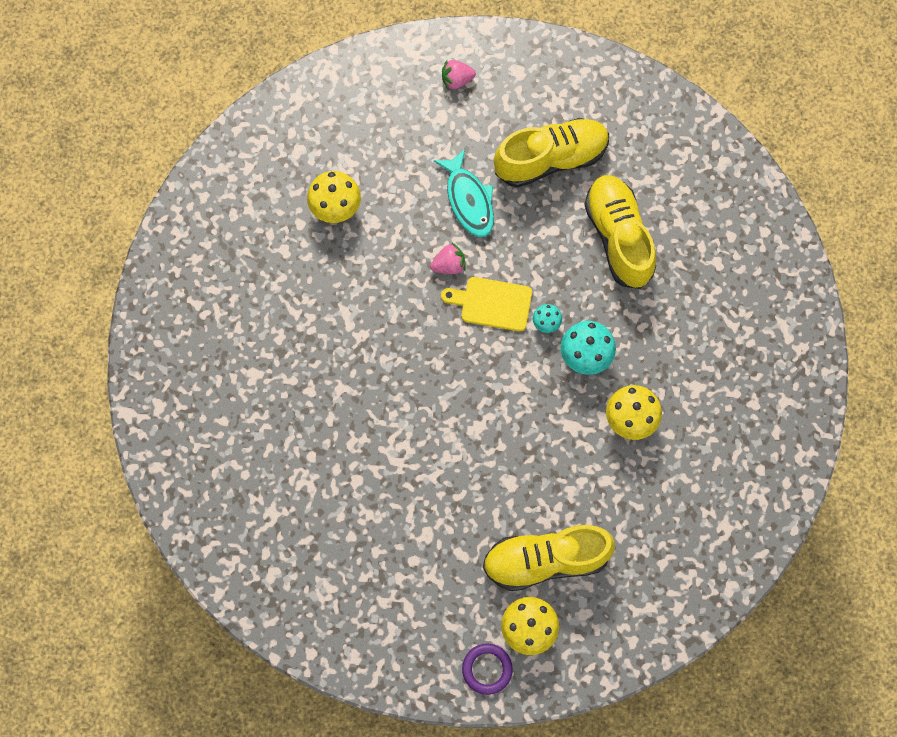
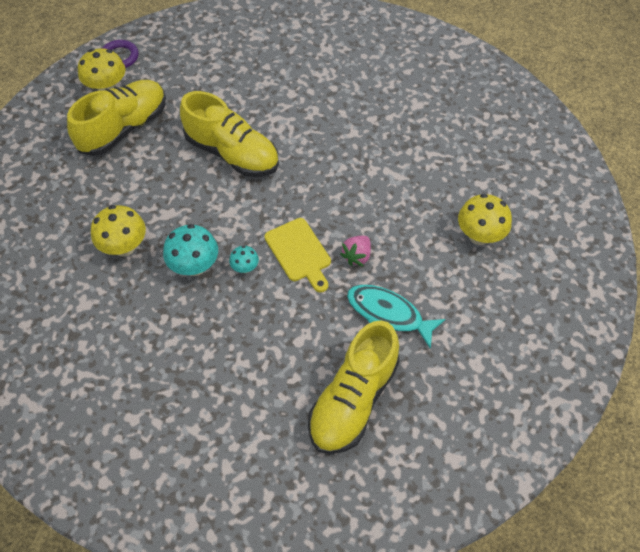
camera: 140 degrees right, 15 degrees down
(457, 80) = (497, 407): pink strawberry -> none
(492, 303) = (299, 253): yellow cutting board -> yellow cutting board turned 90 degrees clockwise
(618, 237) = (238, 376): yellow shoe -> yellow shoe (232, 153)

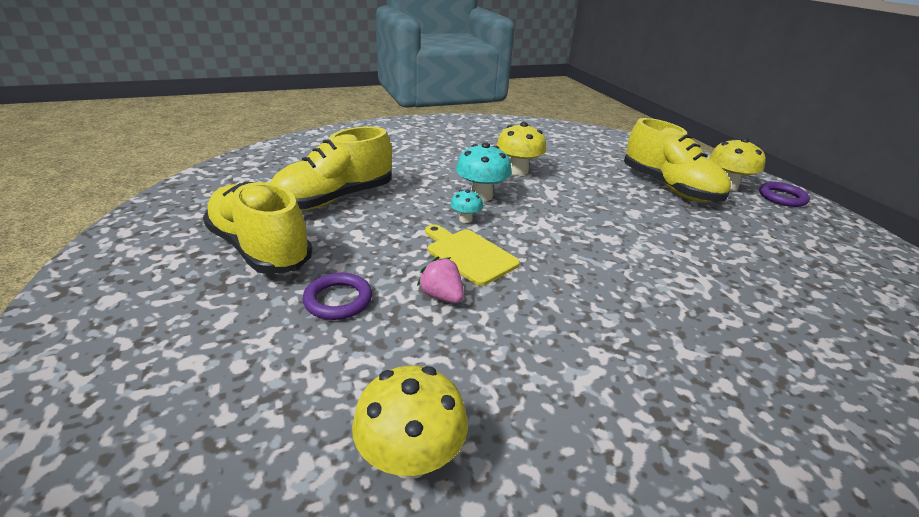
camera: 105 degrees right, 25 degrees down
(232, 153) = (634, 239): yellow shoe -> yellow shoe (334, 199)
(299, 253) = (469, 254): yellow cutting board -> yellow cutting board turned 60 degrees clockwise
(388, 314) = (338, 300): turquoise fish -> purple ring

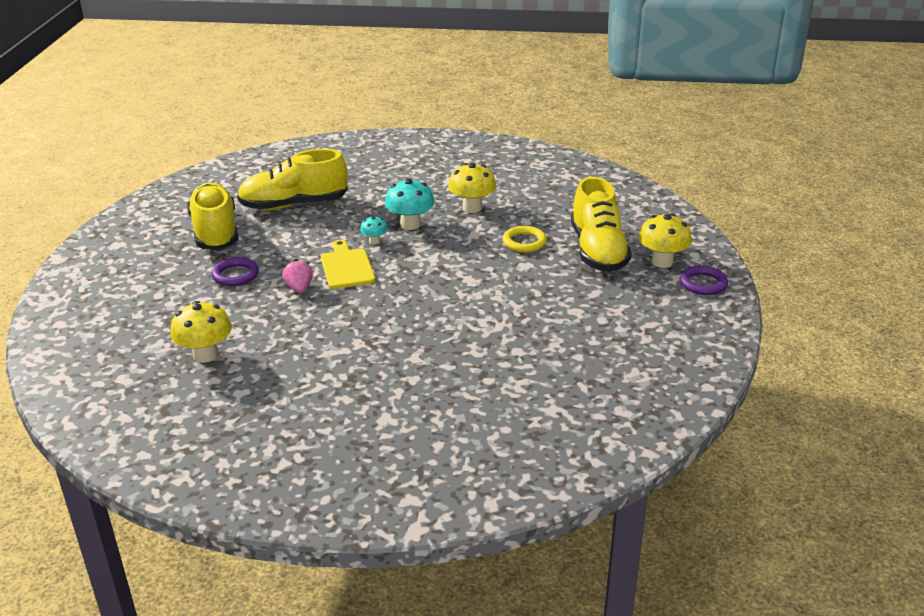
camera: 30 degrees right, 0 degrees up
(603, 192) = (524, 242): none -> yellow ring

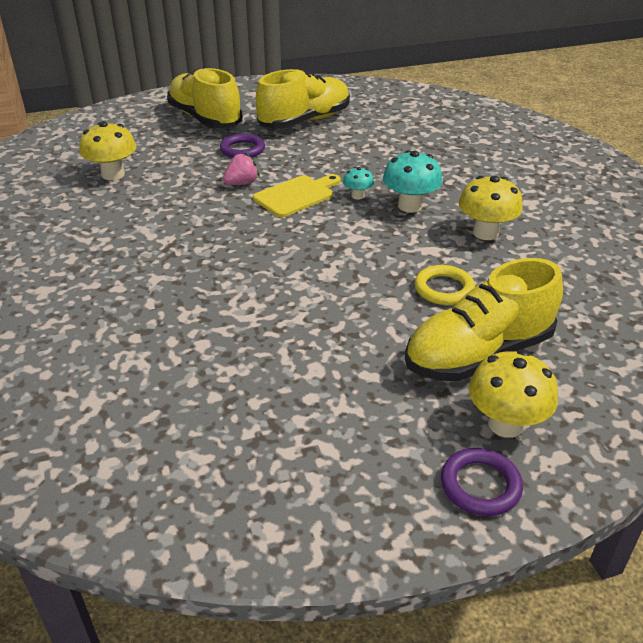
camera: 65 degrees right, 5 degrees up
(294, 205) = (385, 139): yellow shoe -> yellow shoe (205, 119)

